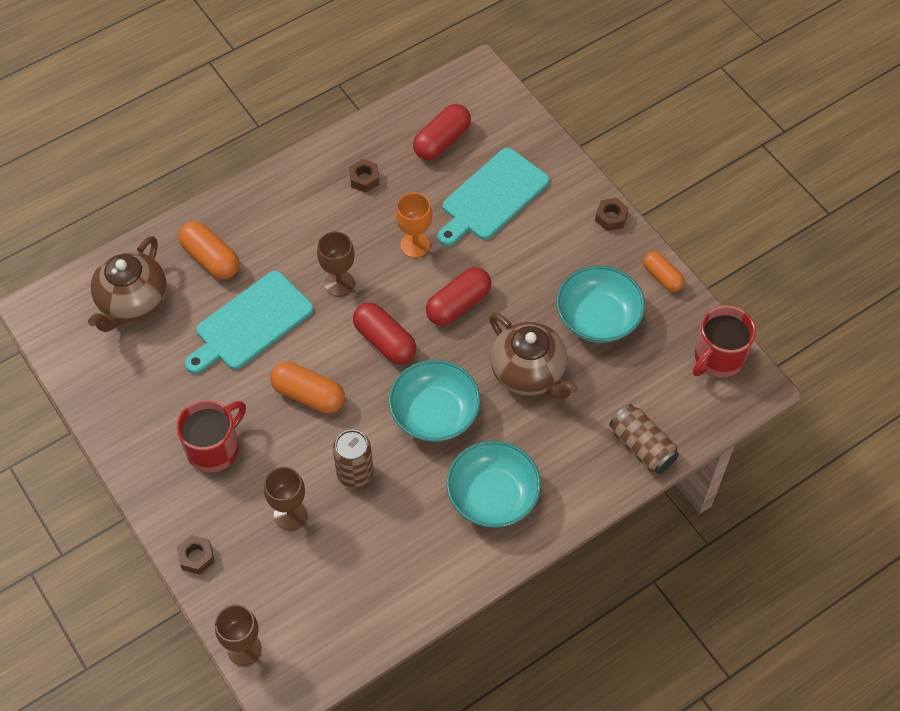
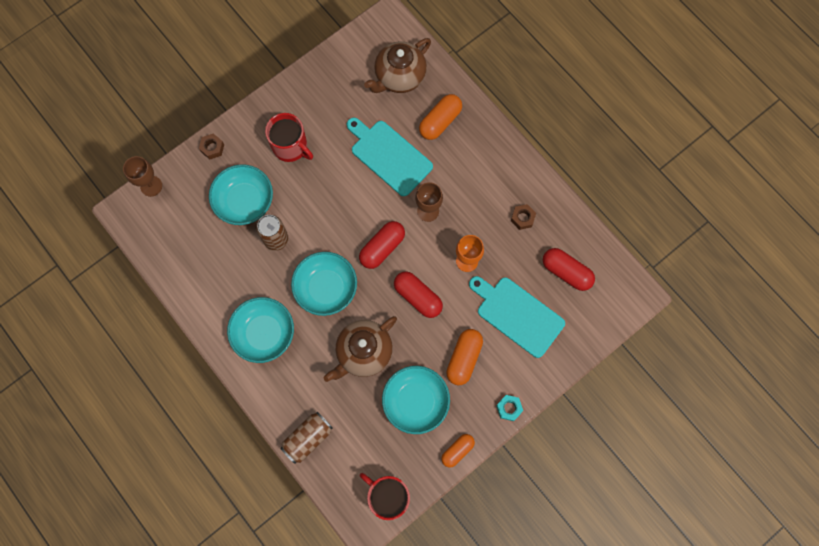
camera: 85 degrees right, 15 degrees up
(132, 302) = (399, 77): brown teapot -> brown teapot turned 60 degrees counterclockwise
(290, 514) = (244, 201): brown goblet -> turquoise bowl
(308, 395) = (335, 201): orange capsule -> orange capsule (464, 358)
(611, 218) = (509, 408): brown nut -> turquoise nut

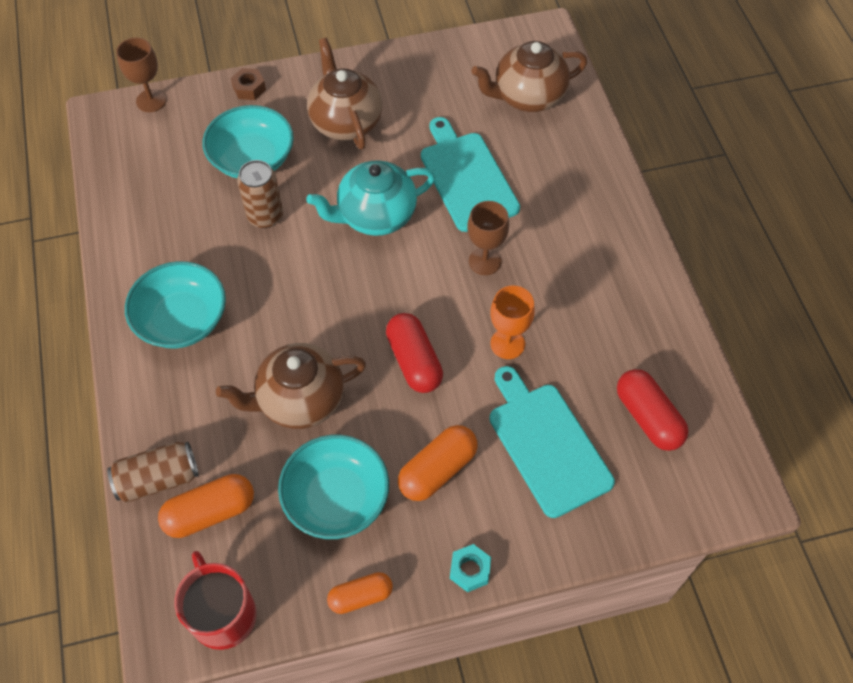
camera: 25 degrees right, 15 degrees down
(290, 147) = (345, 122): red mug -> brown teapot
(326, 288) = (295, 299): turquoise bowl -> none
(345, 208) = (375, 216): none -> turquoise teapot
(382, 248) = (398, 281): red capsule -> none
(440, 121) = (556, 164): orange capsule -> orange capsule (210, 512)
(522, 218) = (615, 321): brown nut -> none

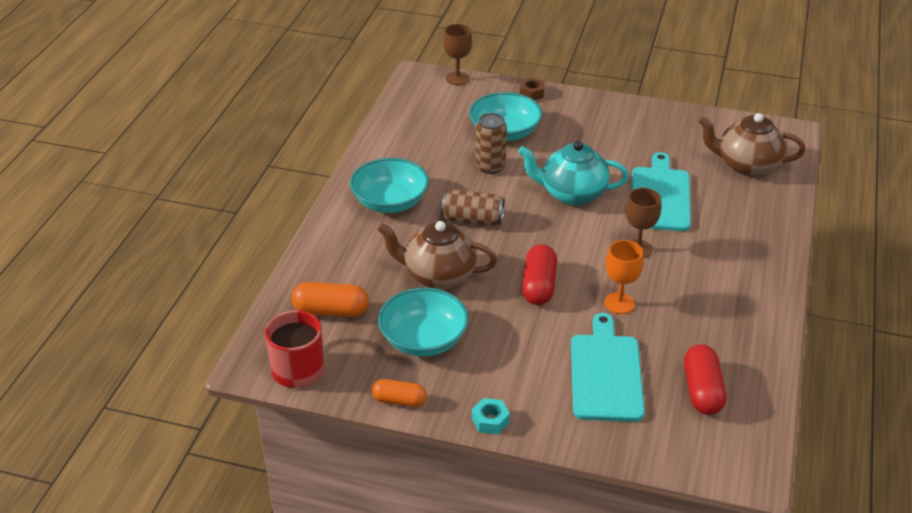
camera: 30 degrees right, 20 degrees down
(158, 479) = (310, 279): brown can -> brown can (472, 220)
(345, 122) = (589, 134): brown teapot -> none
(437, 470) = (509, 354): orange capsule -> none

